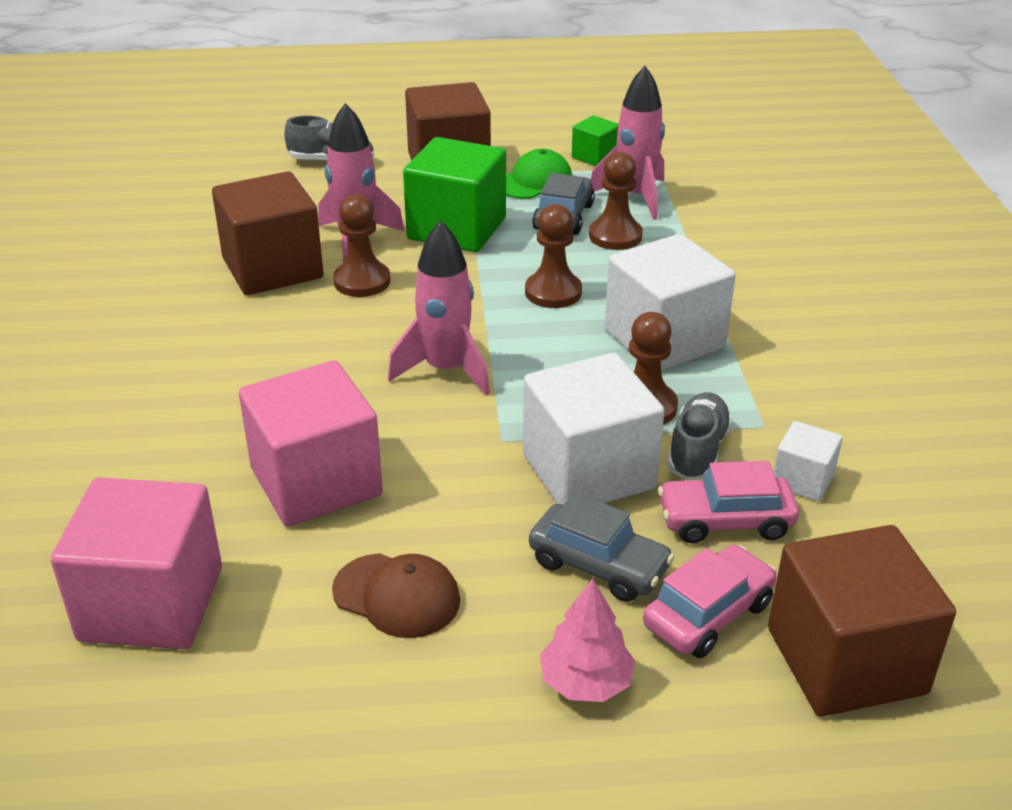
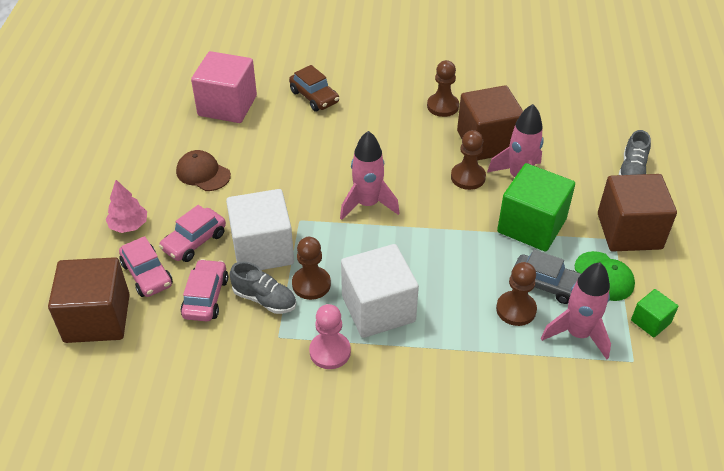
camera: 100 degrees right, 10 degrees up
(131, 470) = (314, 97): none -> brown car
(316, 482) = (287, 152): pink cube -> none
(397, 596) = (203, 173): brown cap -> brown cap turned 90 degrees clockwise
(553, 292) = (443, 263): brown pawn -> brown pawn (442, 106)
(598, 565) = (194, 241): grey car -> pink car
(763, 373) = (330, 351): none -> pink pawn
(802, 480) = (225, 341): white cube -> none

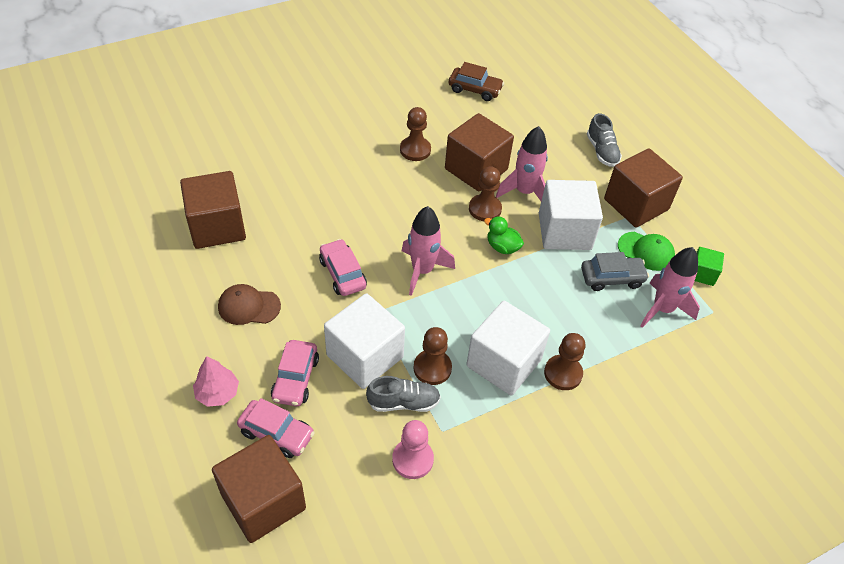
camera: 35 degrees left, 5 degrees up
(206, 297) = (350, 427): pink car -> pink car (342, 273)
(227, 106) = (217, 226): pink cube -> brown cube
(314, 97) = (294, 185): brown car -> brown car (475, 89)
(330, 351) = (495, 421): pink pawn -> pink pawn (412, 459)
(458, 215) = (502, 247): none -> green duck
(516, 309) = (606, 310): brown pawn -> brown pawn (563, 373)
(531, 226) = (564, 231): green cube -> white cube

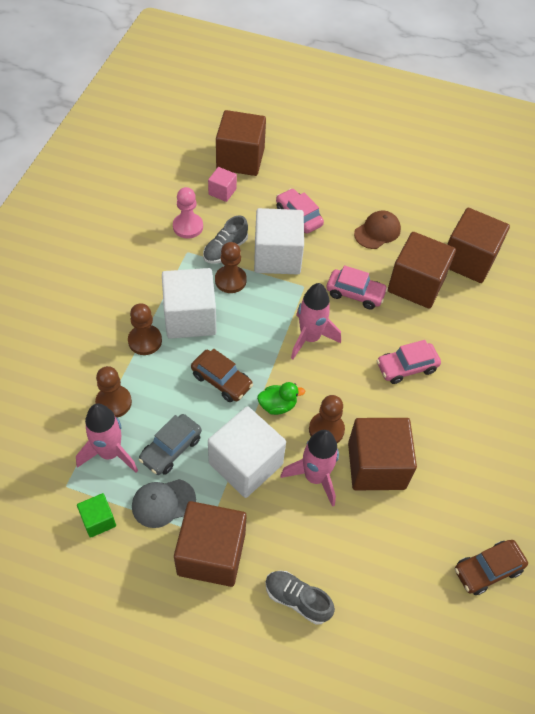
camera: 135 degrees right, 5 degrees up
(217, 393) = (327, 182): pink tree -> none
(276, 433) = (272, 187): pink car -> pink car (406, 367)
(286, 242) = (416, 284): none -> brown cube
(332, 473) = (222, 192): none -> pink cube
(415, 150) = (442, 440): brown pawn -> brown pawn (113, 402)
(527, 294) = (221, 380): none -> brown car
(646, 251) = (163, 503): green cap -> grey cap

